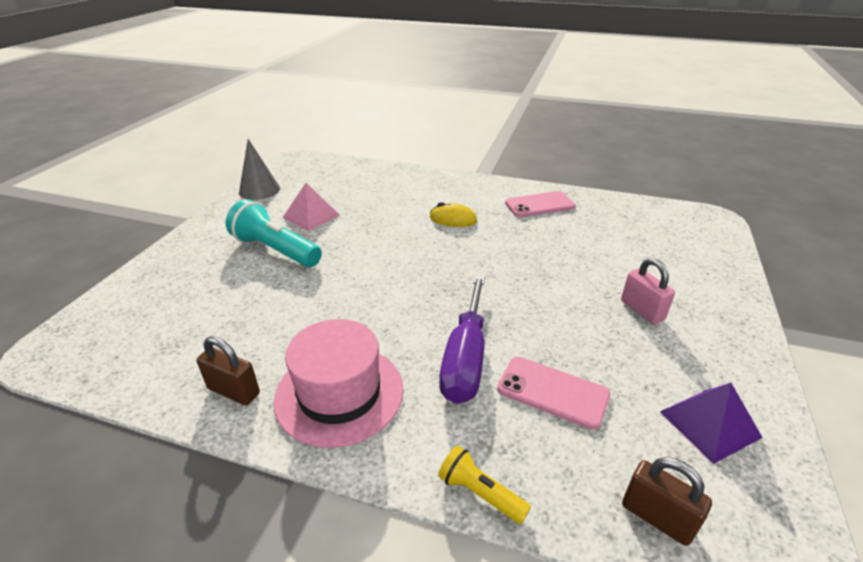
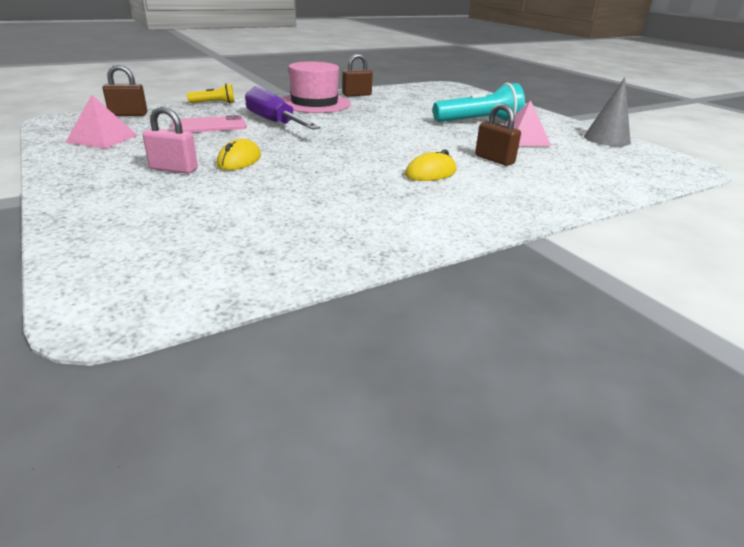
camera: 130 degrees right, 5 degrees down
(386, 210) = (494, 159): none -> brown padlock
(539, 205) = (384, 219): pink phone -> none
(575, 296) = (239, 160): none -> yellow mouse
(710, 424) = (102, 138): purple pyramid -> pink pyramid

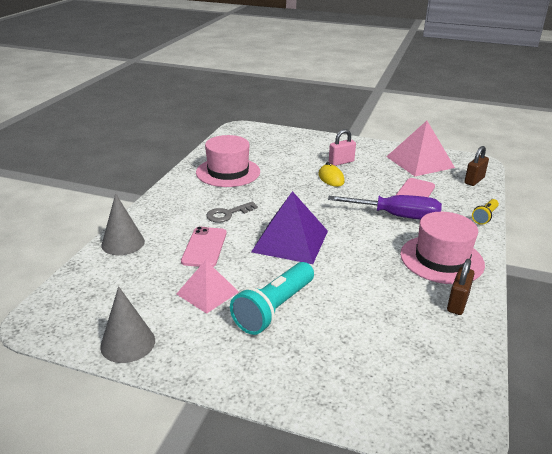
camera: 140 degrees right, 0 degrees up
(102, 138) = (420, 162): pink pyramid -> pink pyramid, size x1.60
(346, 216) = (228, 172): none -> pink hat
(403, 139) = (290, 241): none -> purple pyramid
(430, 173) = (228, 214): yellow mouse -> grey key
(494, 159) = (204, 247): brown padlock -> pink phone
(589, 189) = (123, 243): none -> grey cone

